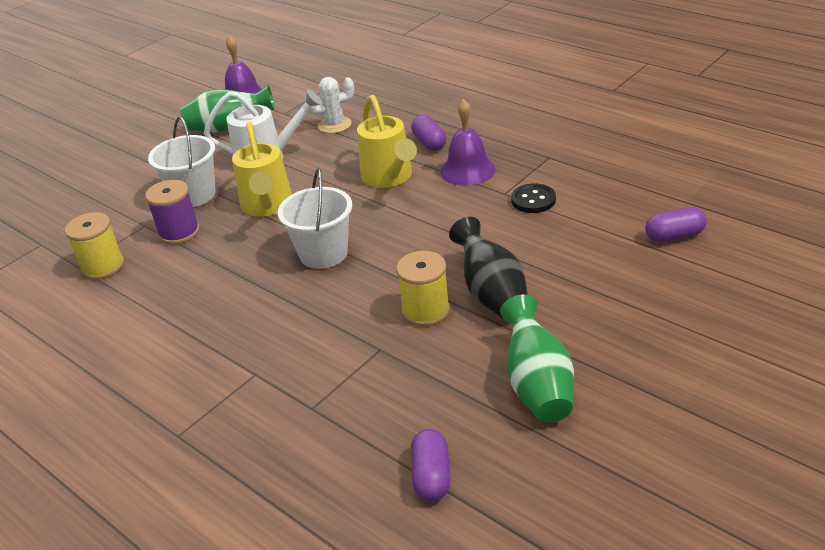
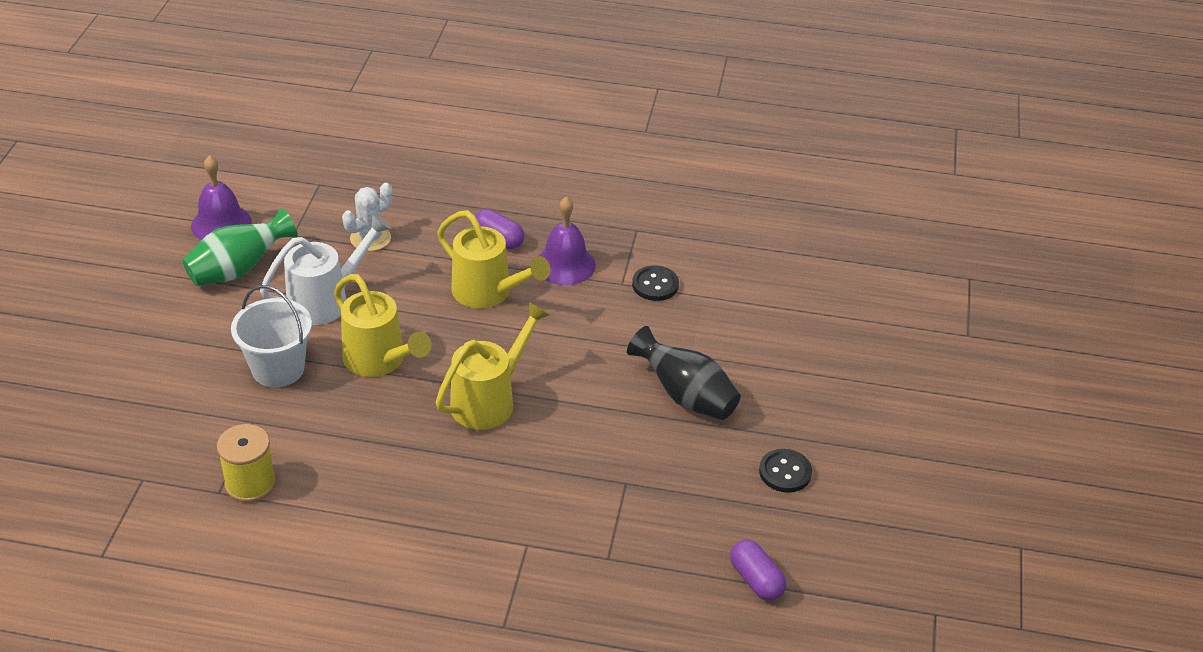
camera: 35 degrees left, 5 degrees up
(179, 232) = (303, 418): purple spool -> none
(323, 253) = (489, 400): white bucket -> yellow watering can
(426, 310) = (639, 432): yellow spool -> none
(537, 384) = (785, 472): green vase -> black button
(674, 236) = (806, 293): purple capsule -> none

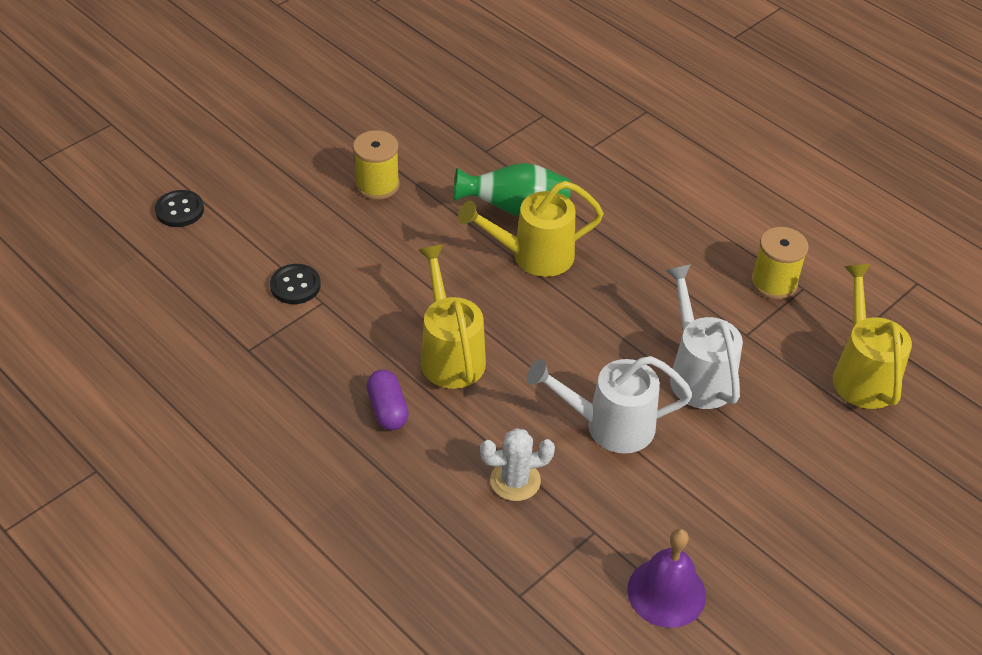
camera: 145 degrees left, 5 degrees up
(239, 269) = (678, 512): green vase -> green vase (515, 209)
(278, 369) = (697, 374): white bucket -> white watering can
(380, 361) = (600, 336): yellow watering can -> yellow watering can (862, 373)
(565, 264) = (352, 347): purple bell -> none
(685, 396) = (377, 185): black vase -> yellow spool
(756, 580) = (460, 62): purple capsule -> none
(785, 472) = (368, 105): black button -> black button (180, 210)

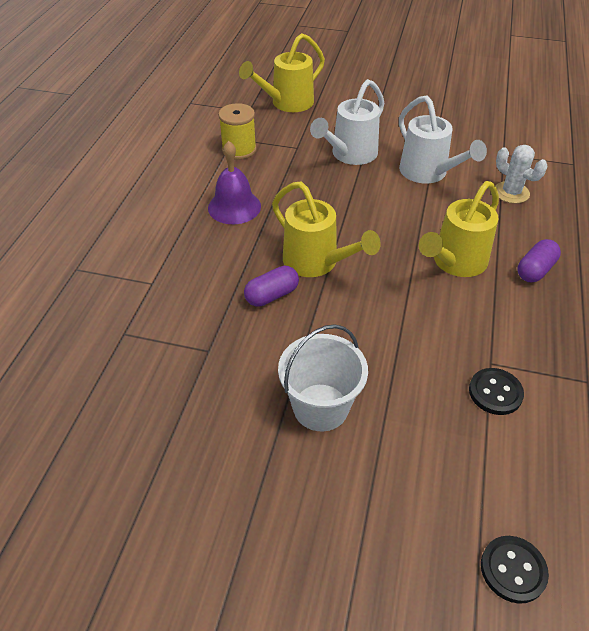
camera: 120 degrees left, 0 degrees up
(377, 185) = (320, 407): yellow spool -> white bucket
(515, 209) = (272, 295): green vase -> purple capsule
(666, 592) = (505, 122): purple bell -> purple bell (234, 207)

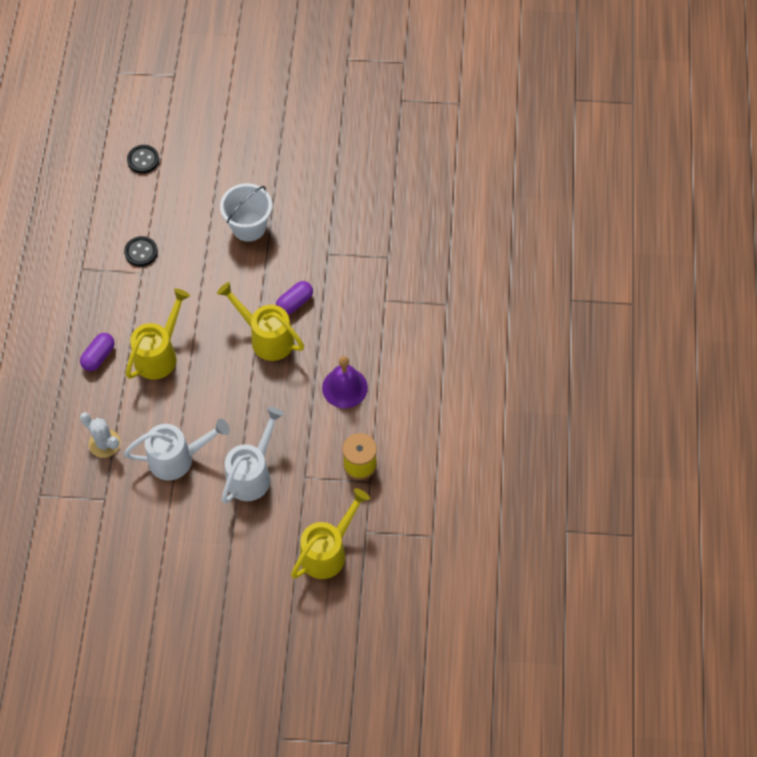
camera: 170 degrees right, 15 degrees up
(428, 173) = (178, 458): white watering can -> white watering can turned 120 degrees clockwise

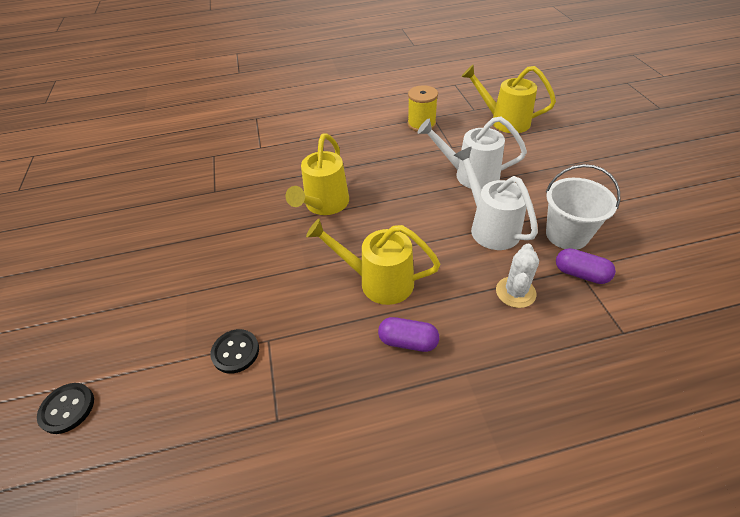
camera: 105 degrees left, 15 degrees down
(249, 227) = (185, 257): white bucket -> white bucket (567, 234)
(294, 303) = (277, 197): purple capsule -> purple capsule (581, 274)
(344, 387) = (356, 147): purple bell -> none

